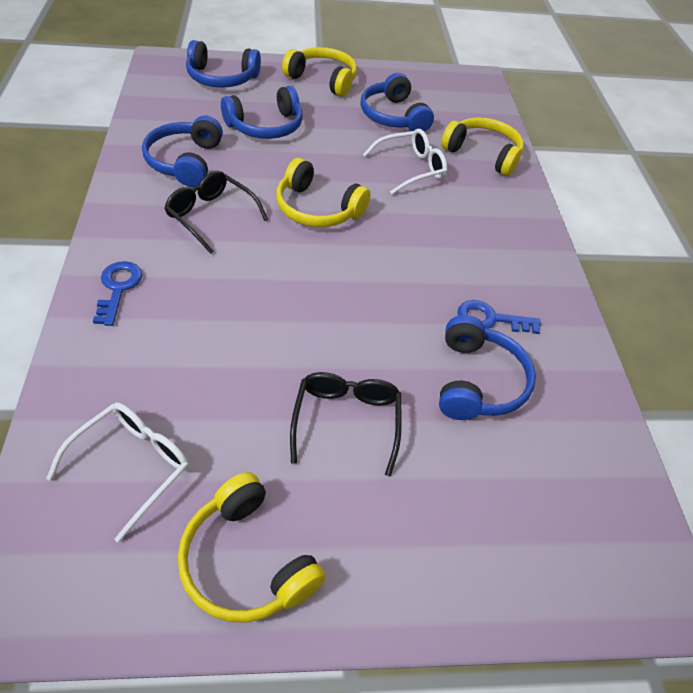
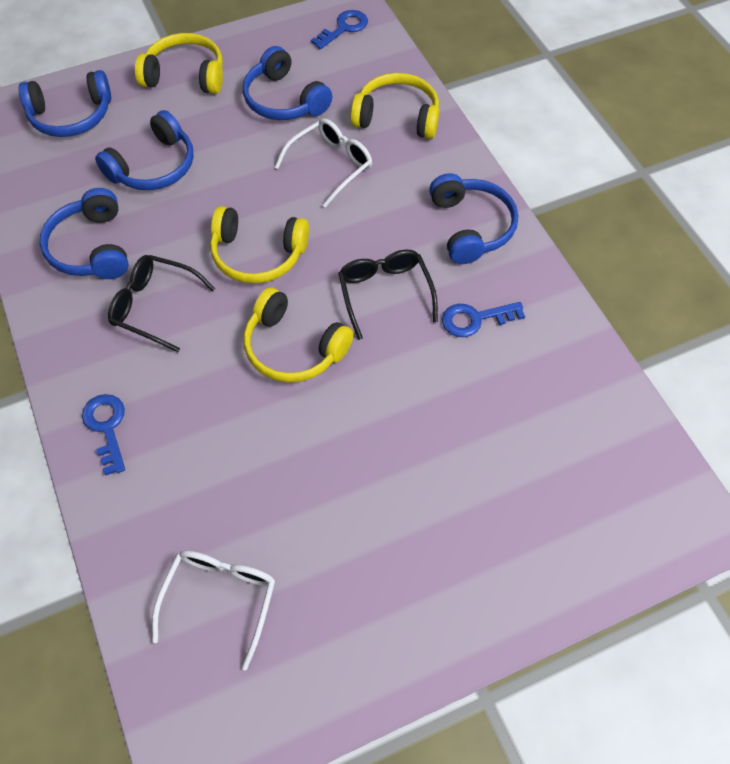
camera: 15 degrees left, 10 degrees up
(247, 561) = (360, 639): yellow headphones -> yellow headphones (293, 347)
(346, 421) = (387, 478): black glasses -> black glasses (385, 293)
(464, 87) = (344, 28): none -> blue key
(477, 381) = (487, 391): blue headphones -> blue headphones (471, 227)

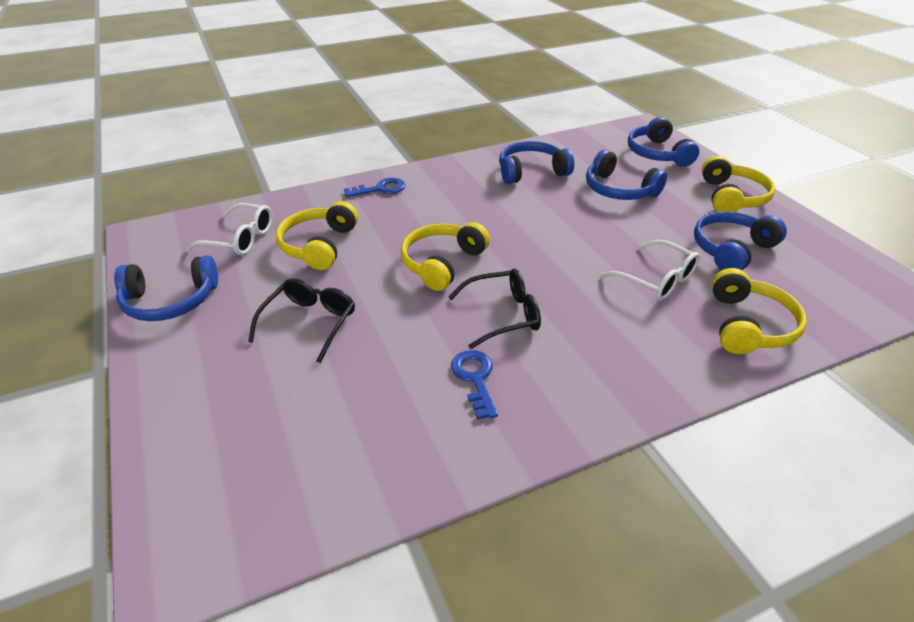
camera: 90 degrees right, 20 degrees down
(154, 306) = (481, 199): black glasses -> black glasses (309, 323)
(258, 254) = (537, 242): yellow headphones -> yellow headphones (319, 245)
(344, 28) = (868, 285): blue key -> none
(471, 227) = (602, 380): blue headphones -> blue headphones (170, 301)

